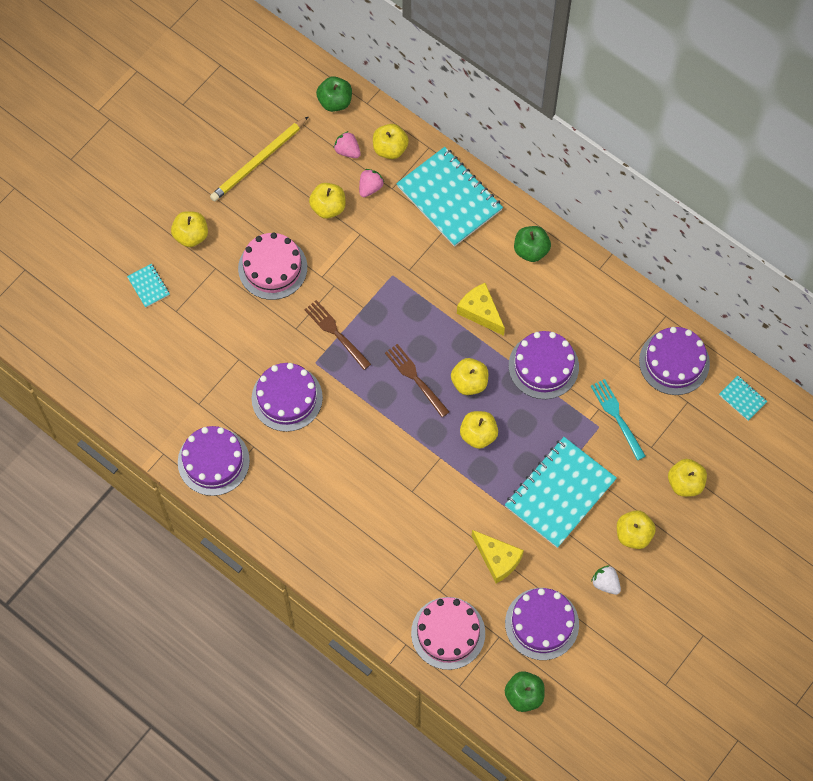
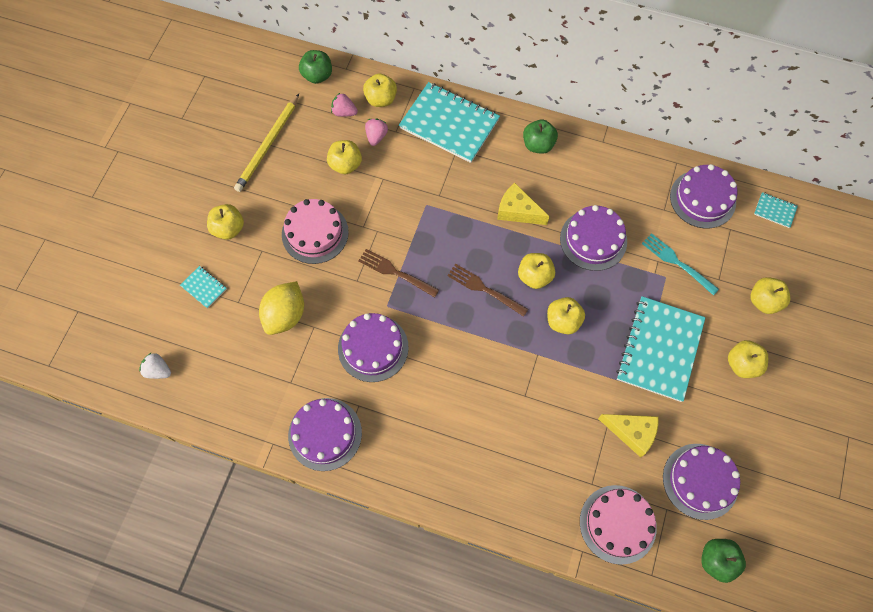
camera: 20 degrees left, 0 degrees up
(216, 339) = (285, 315): none -> yellow lemon
(605, 583) = (739, 419): white strawberry -> white strawberry (158, 370)

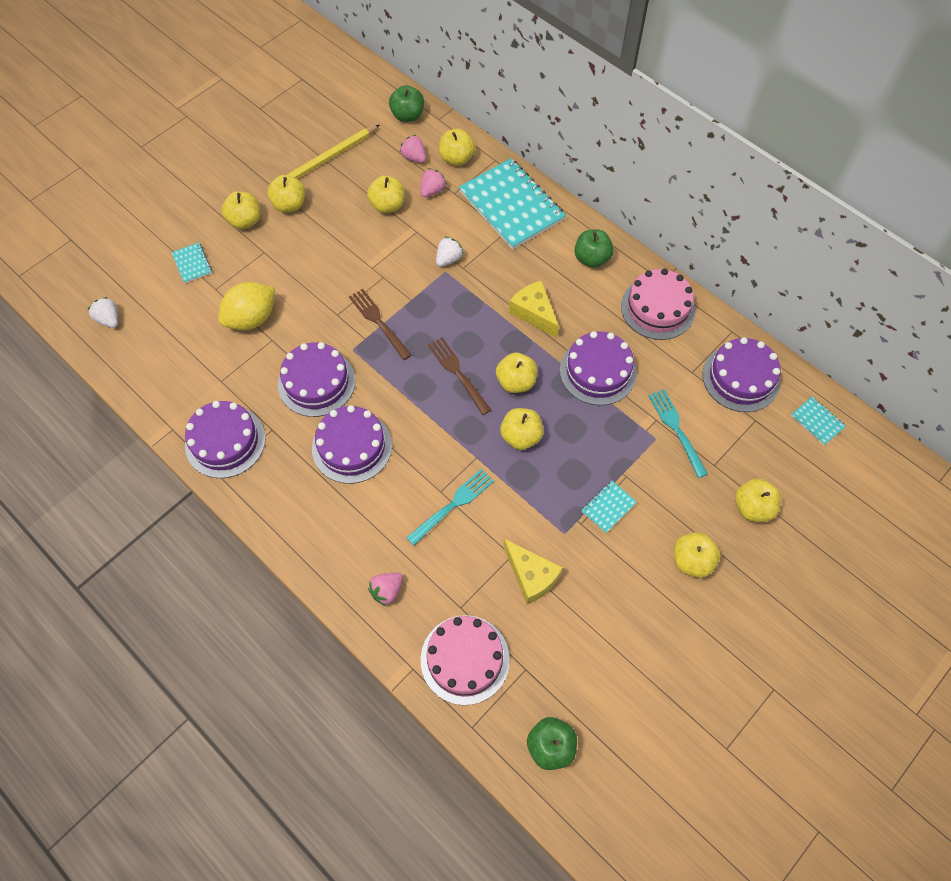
camera: 25 degrees right, 5 degrees down
(260, 198) = (289, 205): none -> yellow apple
(315, 233) = (322, 256): pink cake -> pink cake (657, 308)
(423, 192) = (448, 259): none -> white strawberry
(528, 498) = (387, 591): none -> pink strawberry
(541, 402) = (453, 505): none -> turquoise fork
(659, 349) = (608, 507): turquoise notebook -> turquoise notebook, size x0.43
(700, 481) = (578, 657): purple cake -> purple cake (352, 446)

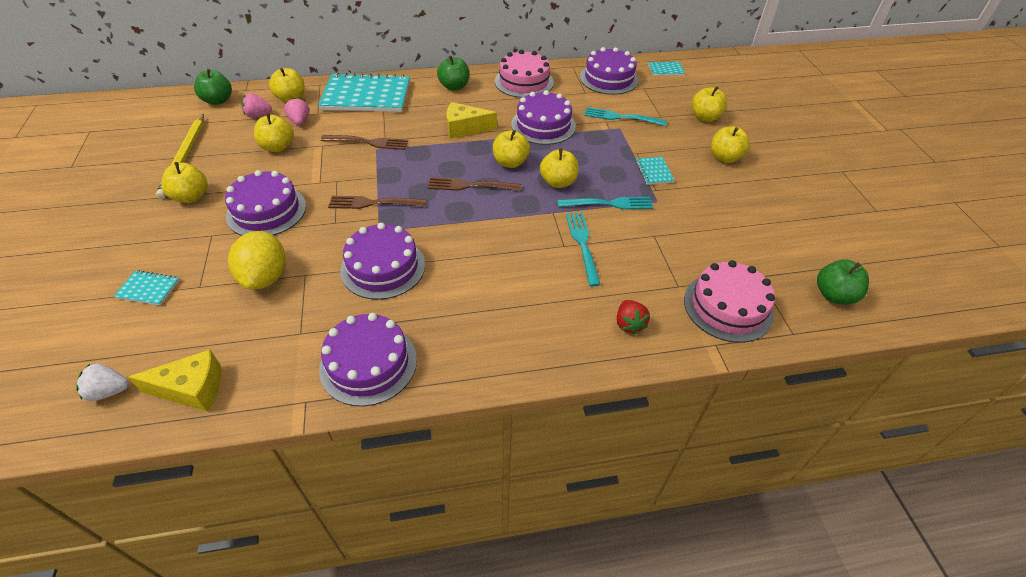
camera: 55 degrees left, 15 degrees down
(245, 221) = (162, 231): yellow apple -> none
(352, 446) = (470, 276): purple cake -> purple cake (266, 211)
(387, 591) = (629, 324): pink strawberry -> red strawberry
(448, 259) = (368, 142): white strawberry -> brown fork
(525, 495) = (609, 204): none -> turquoise fork
(531, 576) = (680, 234): yellow cheese -> yellow cheese (192, 389)

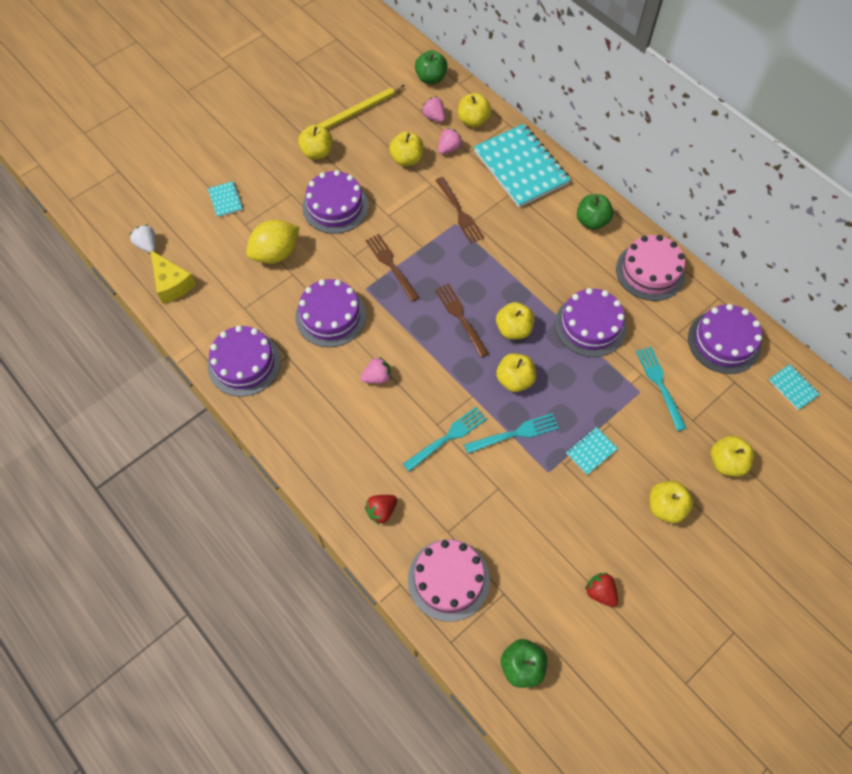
camera: 60 degrees right, 15 degrees up
(465, 128) = (535, 267): yellow cheese -> none
(482, 264) = (377, 377): none -> pink strawberry
(609, 204) = (515, 434): turquoise fork -> turquoise fork turned 75 degrees counterclockwise
(782, 220) = (600, 592): none -> red strawberry

